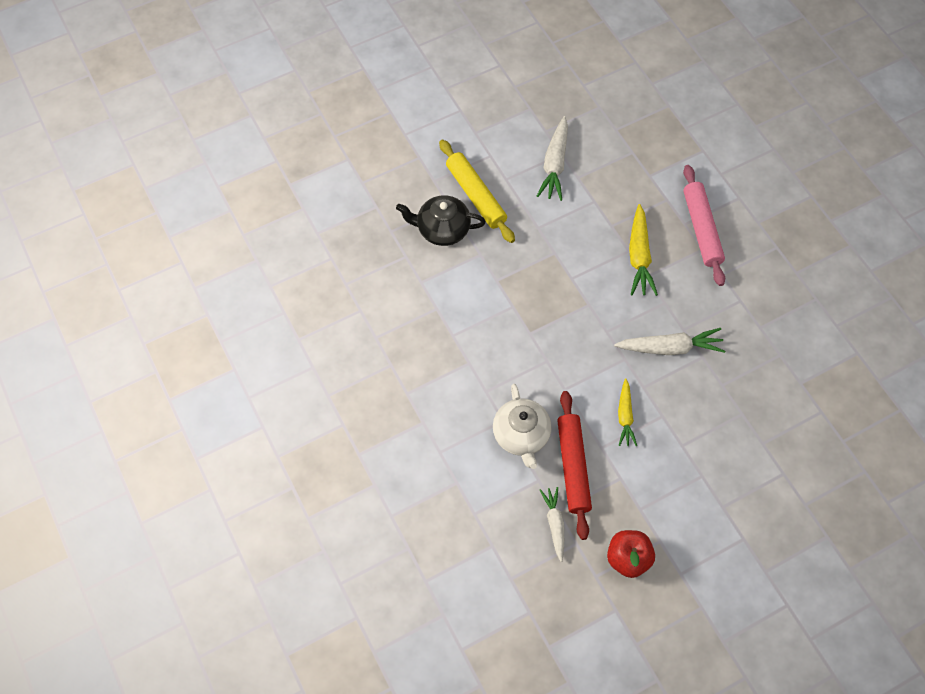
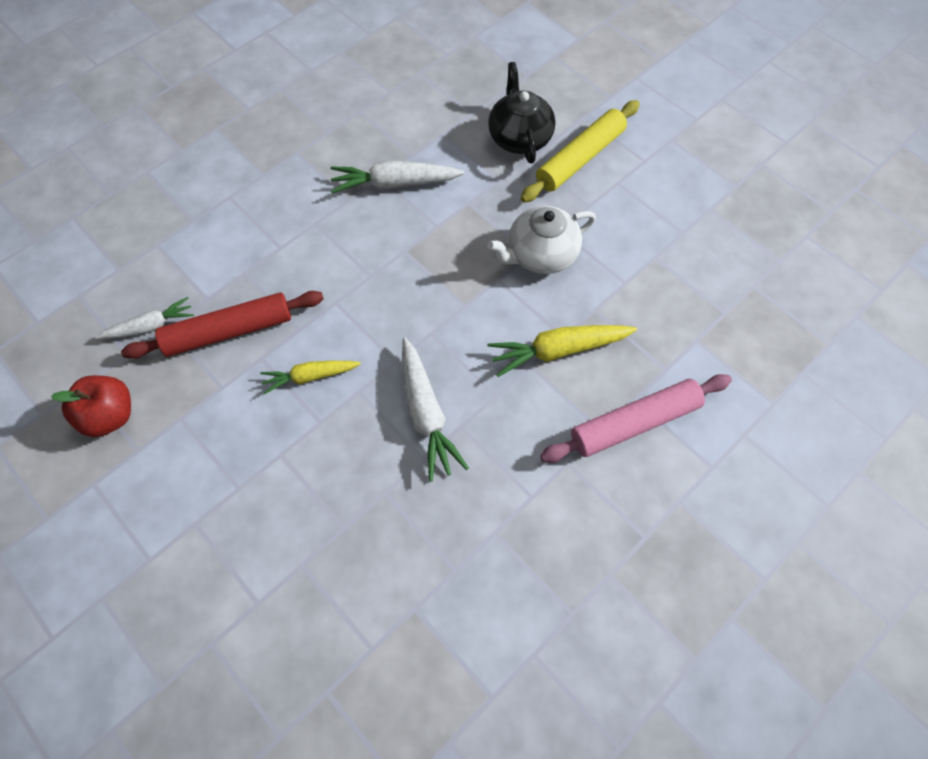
camera: 75 degrees right, 0 degrees up
(521, 435) = (262, 269): white teapot -> white teapot (540, 255)
(554, 165) = (662, 228): white carrot -> white carrot (394, 184)

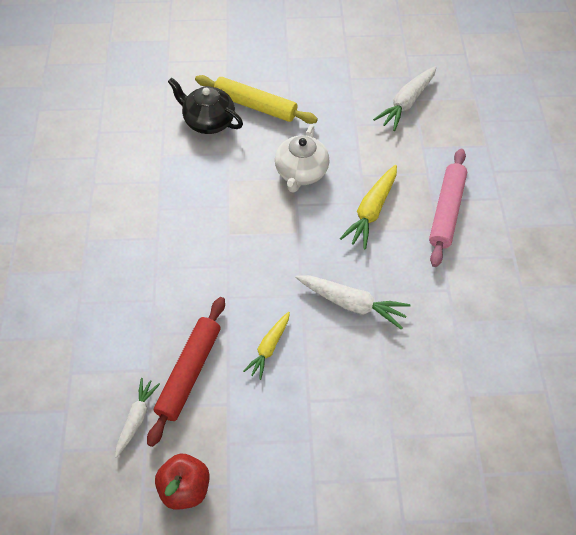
camera: 50 degrees left, 5 degrees down
(394, 184) = (172, 206): white carrot -> white carrot (406, 103)
(580, 158) = (255, 106): yellow rolling pin -> yellow rolling pin turned 60 degrees counterclockwise

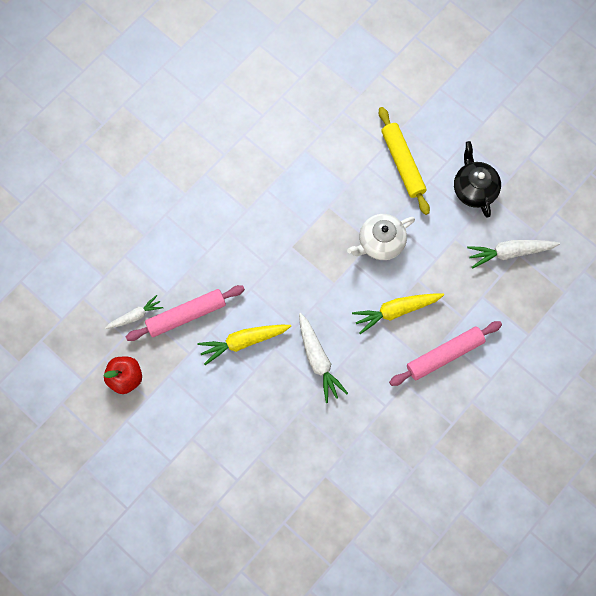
camera: 45 degrees right, 15 degrees up
(189, 372) = (186, 315): red rolling pin -> pink rolling pin
(208, 121) = (359, 149): black teapot -> black teapot (474, 189)
(269, 348) = (243, 342): yellow carrot -> yellow carrot, size x1.54

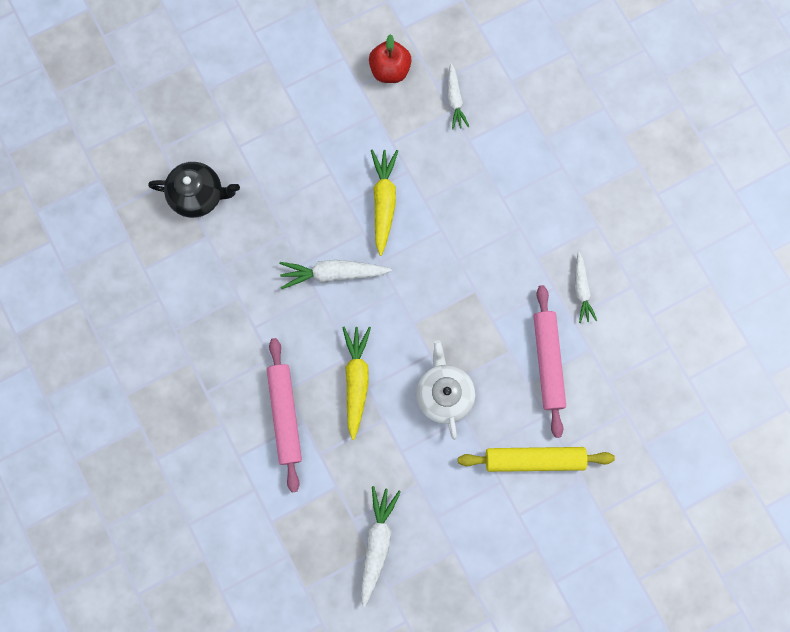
camera: 110 degrees right, 5 degrees up
(186, 315) = (436, 152): pink rolling pin -> pink rolling pin (547, 362)
(261, 170) = (581, 290): none -> white carrot
(474, 189) = (472, 533): black teapot -> black teapot (198, 195)

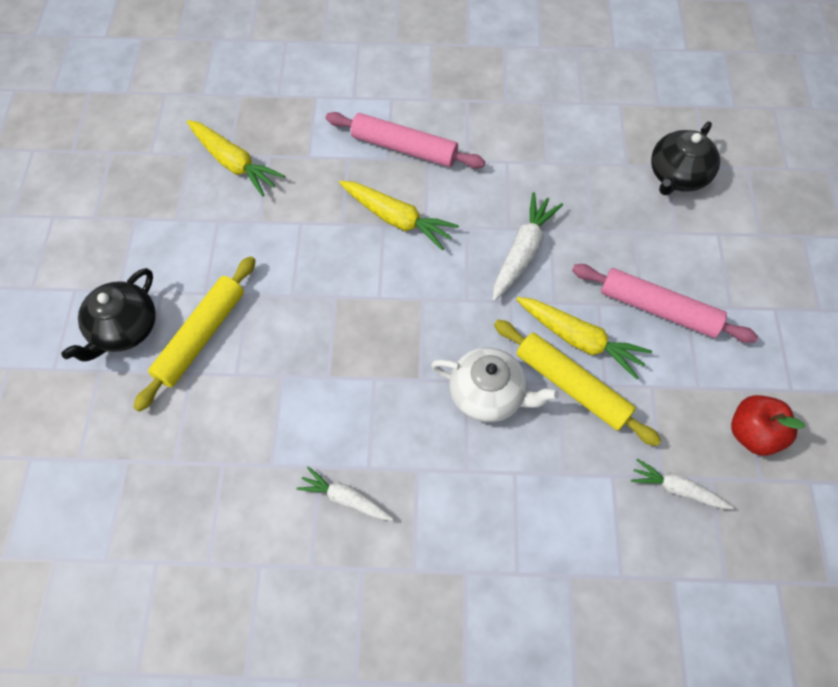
camera: 120 degrees right, 15 degrees down
(377, 542) = (234, 163): white carrot -> yellow carrot
(421, 191) = (572, 386): none -> yellow rolling pin
(444, 394) = (329, 288): white teapot -> white teapot (488, 394)
(547, 362) = (290, 410): pink rolling pin -> pink rolling pin (658, 309)
(562, 519) = (124, 329): none -> black teapot

